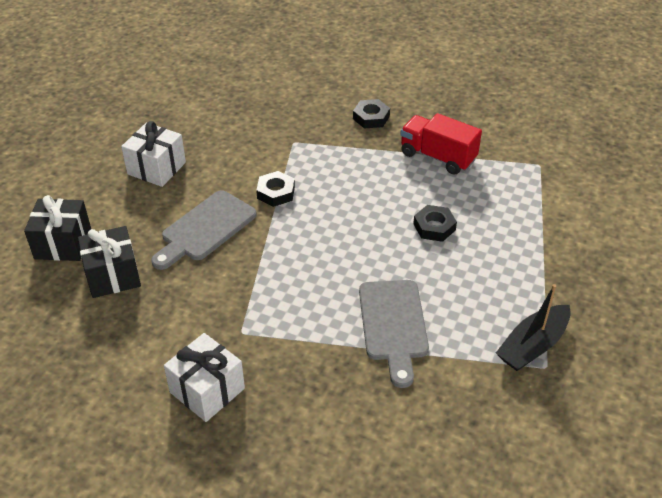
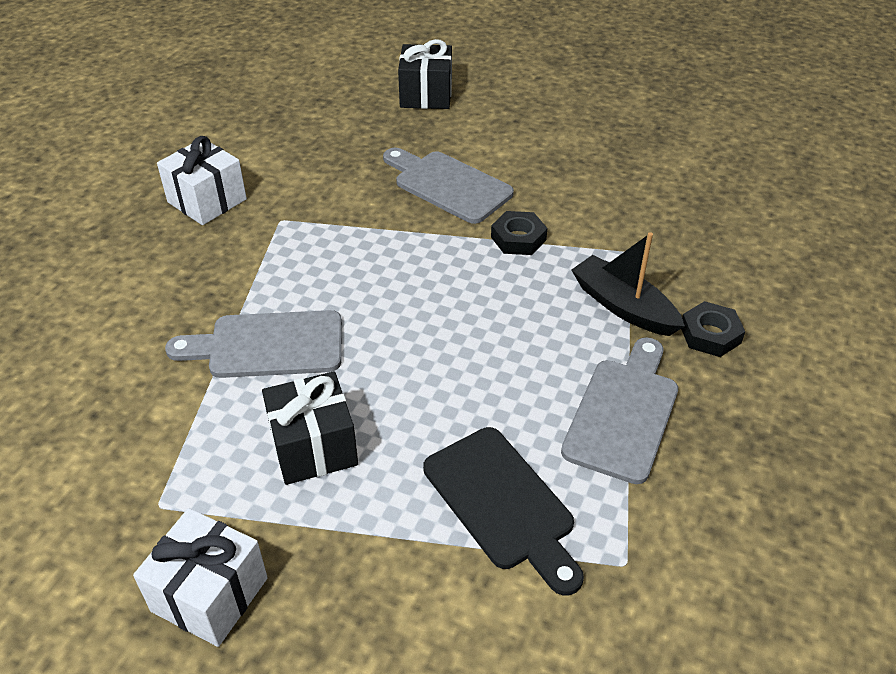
camera: 90 degrees right, 0 degrees up
(113, 275) = (377, 129): black gift -> black gift (313, 447)
(156, 168) = (555, 142): white gift -> white gift (210, 594)
(434, 227) = (452, 398): black nut -> none
(438, 157) = (623, 413): red truck -> grey cutting board
(511, 207) = (503, 503): none -> black cutting board
(532, 346) = (200, 494): black boat -> black boat (623, 306)

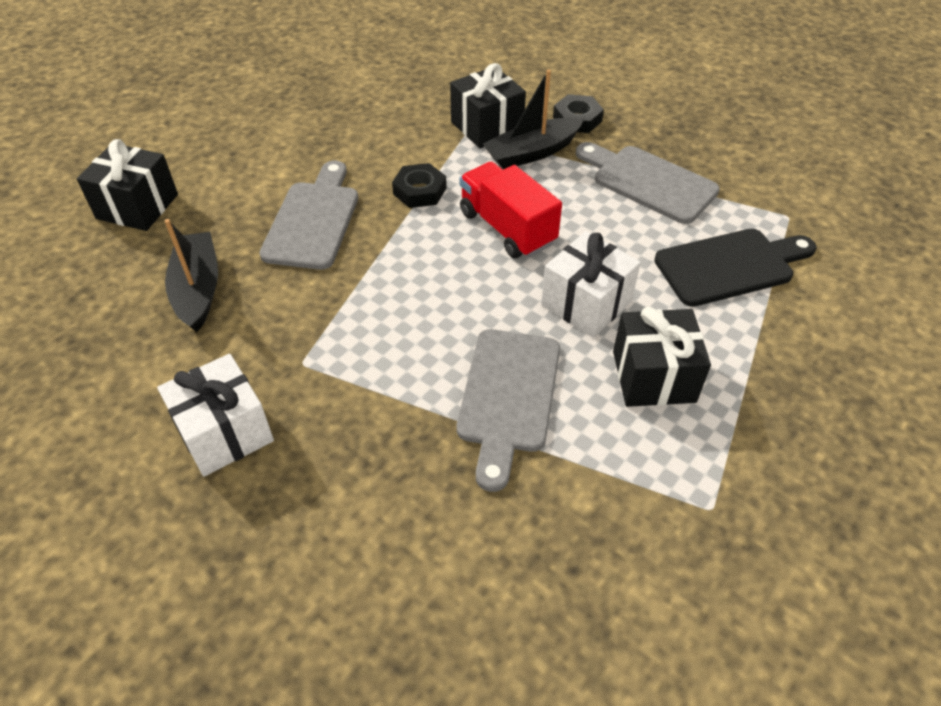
camera: 75 degrees left, 5 degrees up
(210, 594) = (815, 472): white gift -> white gift (586, 303)
(344, 149) = (198, 289): none -> black boat
(448, 185) = (313, 220): grey cutting board -> grey cutting board turned 135 degrees clockwise
(490, 308) = (507, 228): none -> red truck
(649, 264) = (487, 126): none -> black gift

